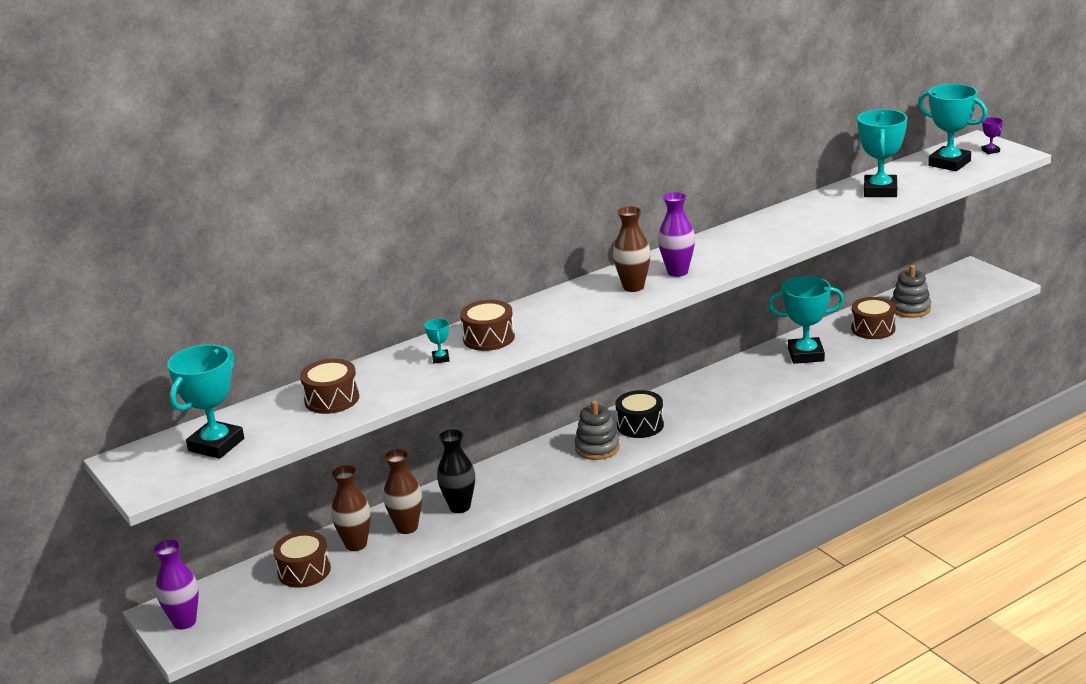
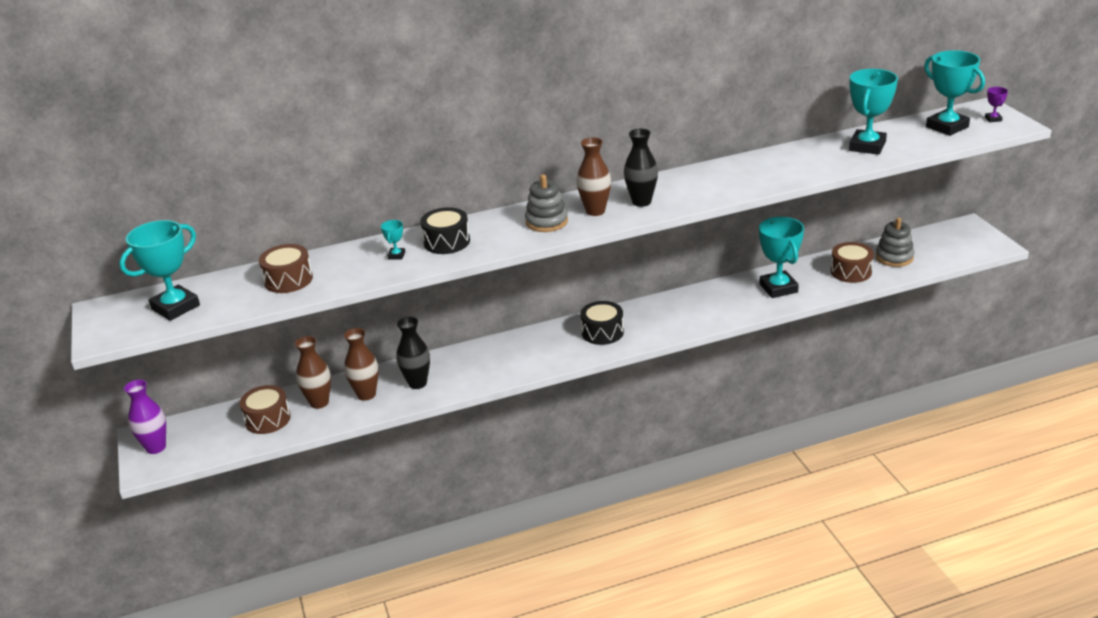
camera: 15 degrees right, 5 degrees up
(489, 338) = (447, 242): brown drum -> black drum
(597, 448) = (556, 348): grey stacking toy -> grey stacking toy (546, 222)
(677, 272) = (641, 202): purple vase -> black vase
(806, 355) = (778, 288): turquoise trophy -> turquoise trophy turned 60 degrees clockwise

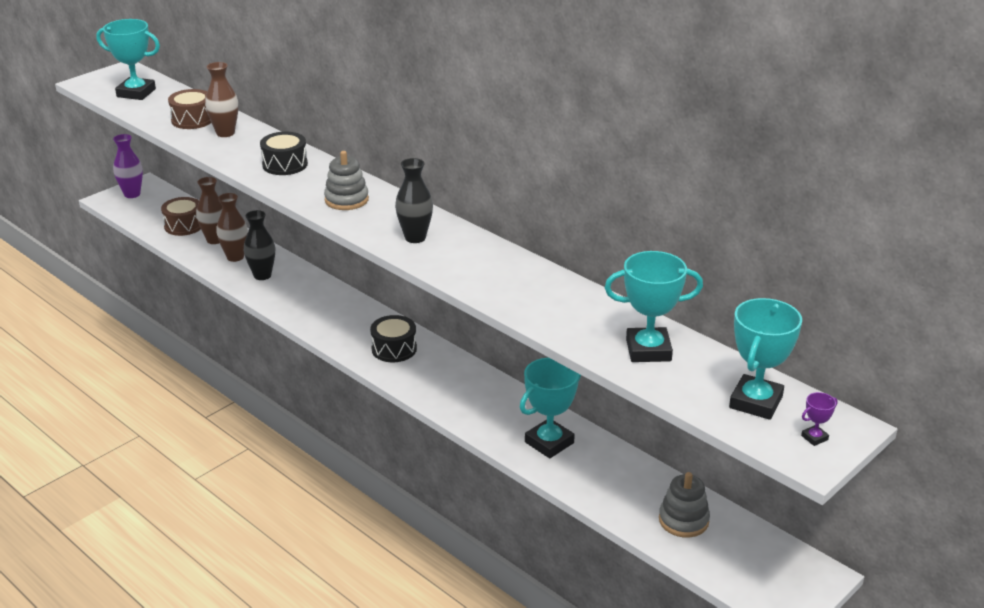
camera: 60 degrees right, 0 degrees up
(396, 255) = (251, 150): turquoise trophy -> none
(595, 211) = (381, 218): brown vase -> brown vase (225, 133)
(851, 272) = (623, 490): brown drum -> none

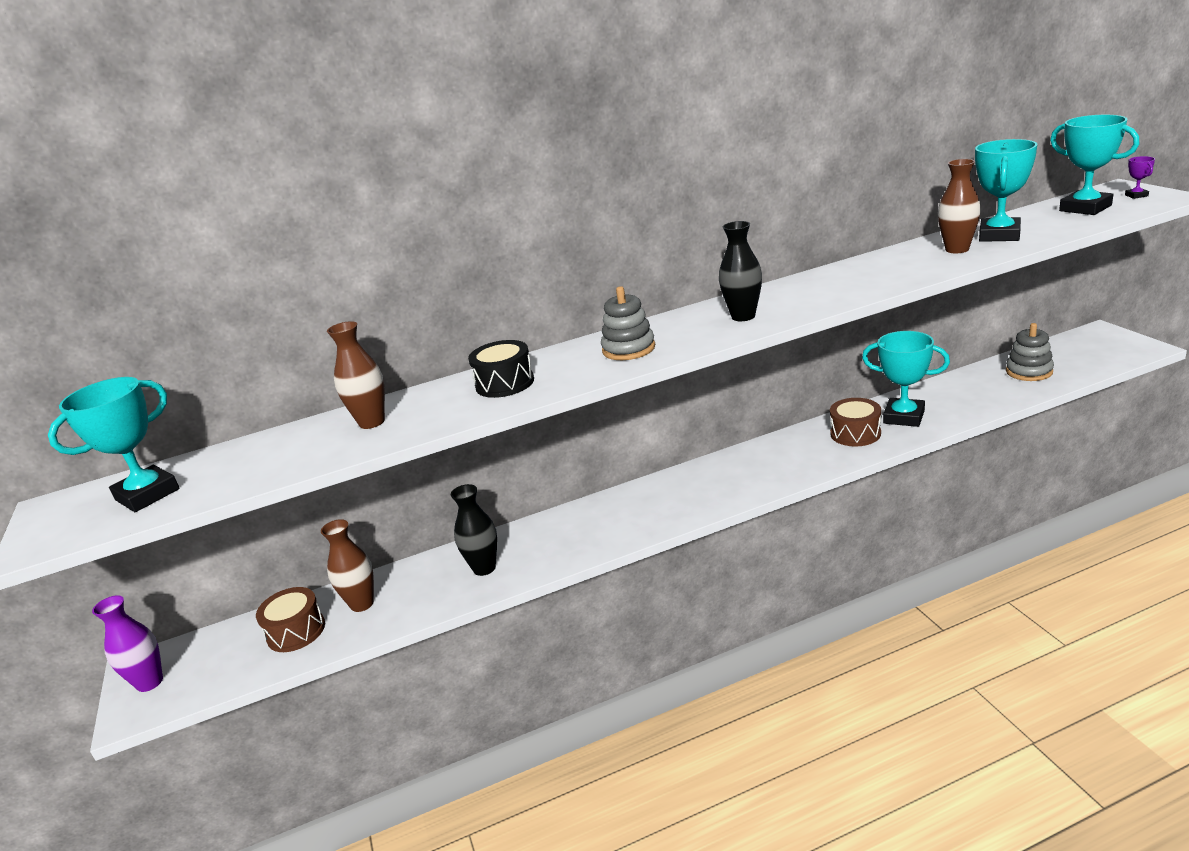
camera: 60 degrees left, 5 degrees down
(192, 120) = (300, 446): brown drum -> brown drum (855, 433)
(235, 257) = (421, 588): brown vase -> brown vase (957, 249)
(394, 349) = (704, 486): black drum -> none
(549, 442) = (904, 417): turquoise trophy -> turquoise trophy turned 45 degrees counterclockwise

